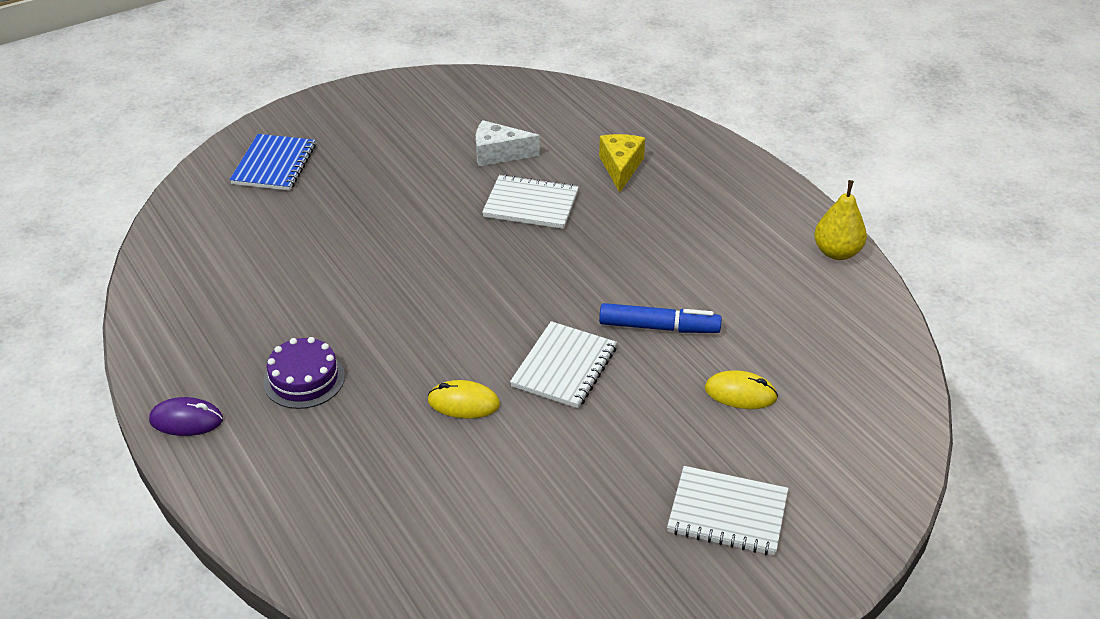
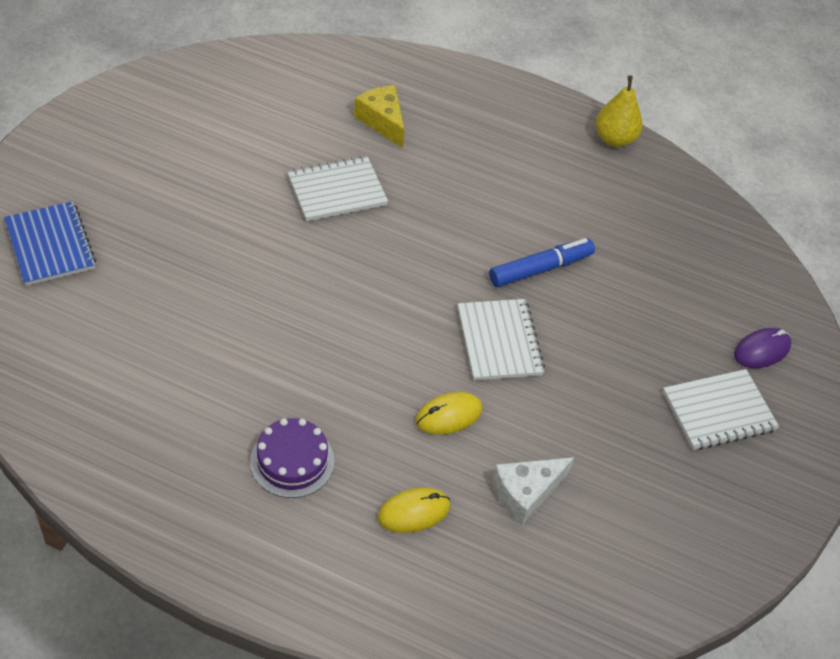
camera: 40 degrees left, 10 degrees up
(186, 420) = (221, 557): purple mouse -> purple mouse (761, 350)
(498, 154) = (262, 148): white cheese -> white cheese (525, 493)
(740, 393) = (646, 302): yellow mouse -> yellow mouse (413, 512)

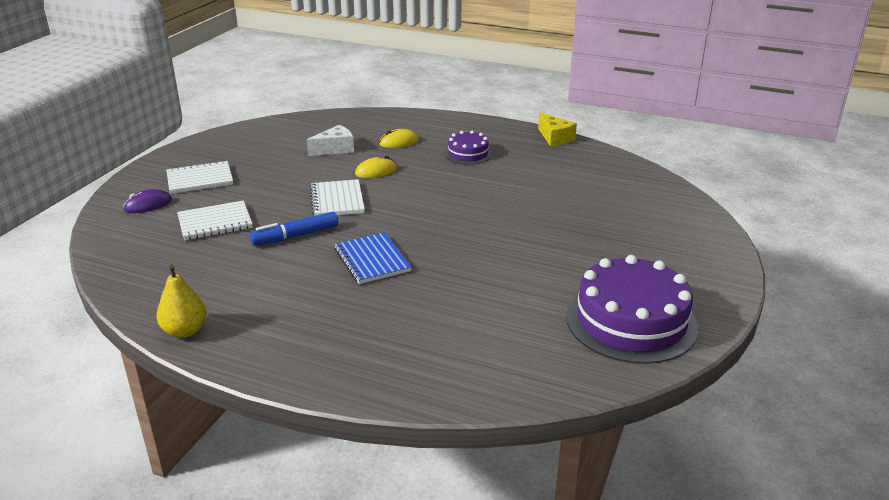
camera: 175 degrees left, 20 degrees down
(50, 245) = (668, 229): blue notebook -> blue notebook (372, 260)
(170, 113) = (631, 321): none -> purple cake
(337, 191) = (460, 273): white notebook -> white notebook (215, 222)
(382, 121) = (423, 329): yellow cheese -> yellow cheese (555, 138)

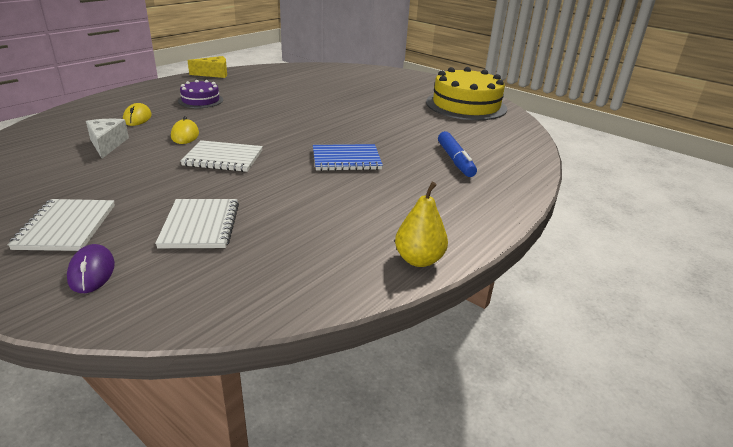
camera: 75 degrees left, 0 degrees up
(295, 236) = (275, 185): blue marker -> blue marker (455, 160)
(631, 321) = (466, 105): purple cake -> yellow cake

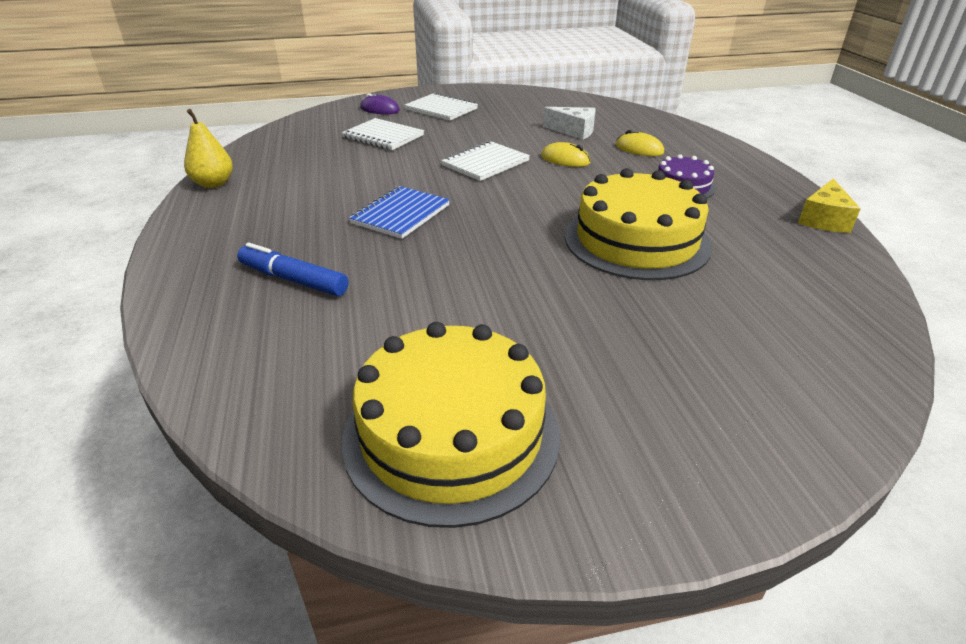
camera: 130 degrees right, 5 degrees up
(290, 101) = (636, 240): none -> yellow cake

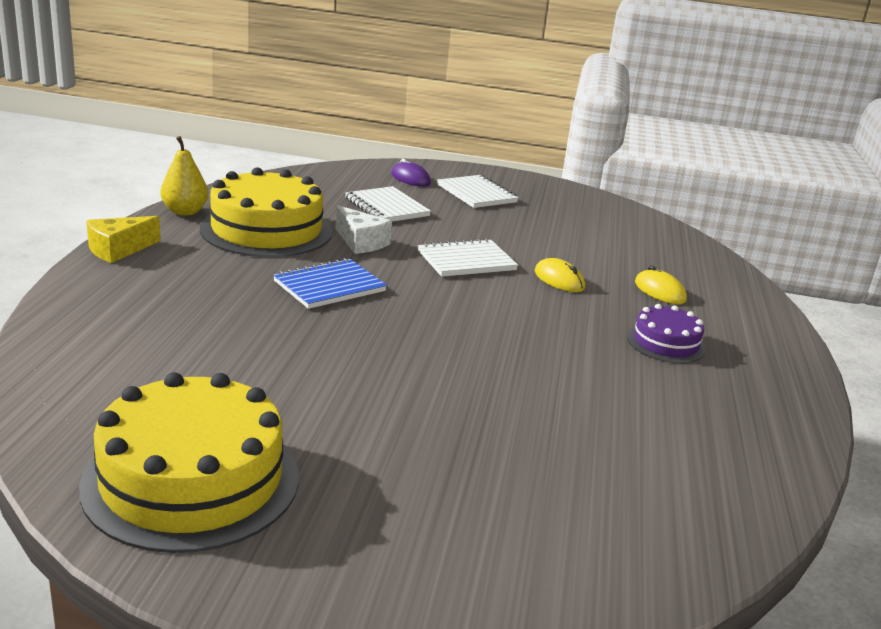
camera: 20 degrees right, 10 degrees down
(293, 280) = (178, 315): blue marker -> none
(574, 131) = (603, 253): white cheese -> white cheese (361, 242)
(636, 240) = (547, 380): yellow cake -> yellow cake (266, 230)
(824, 219) = (801, 425): yellow cheese -> yellow cheese (118, 250)

